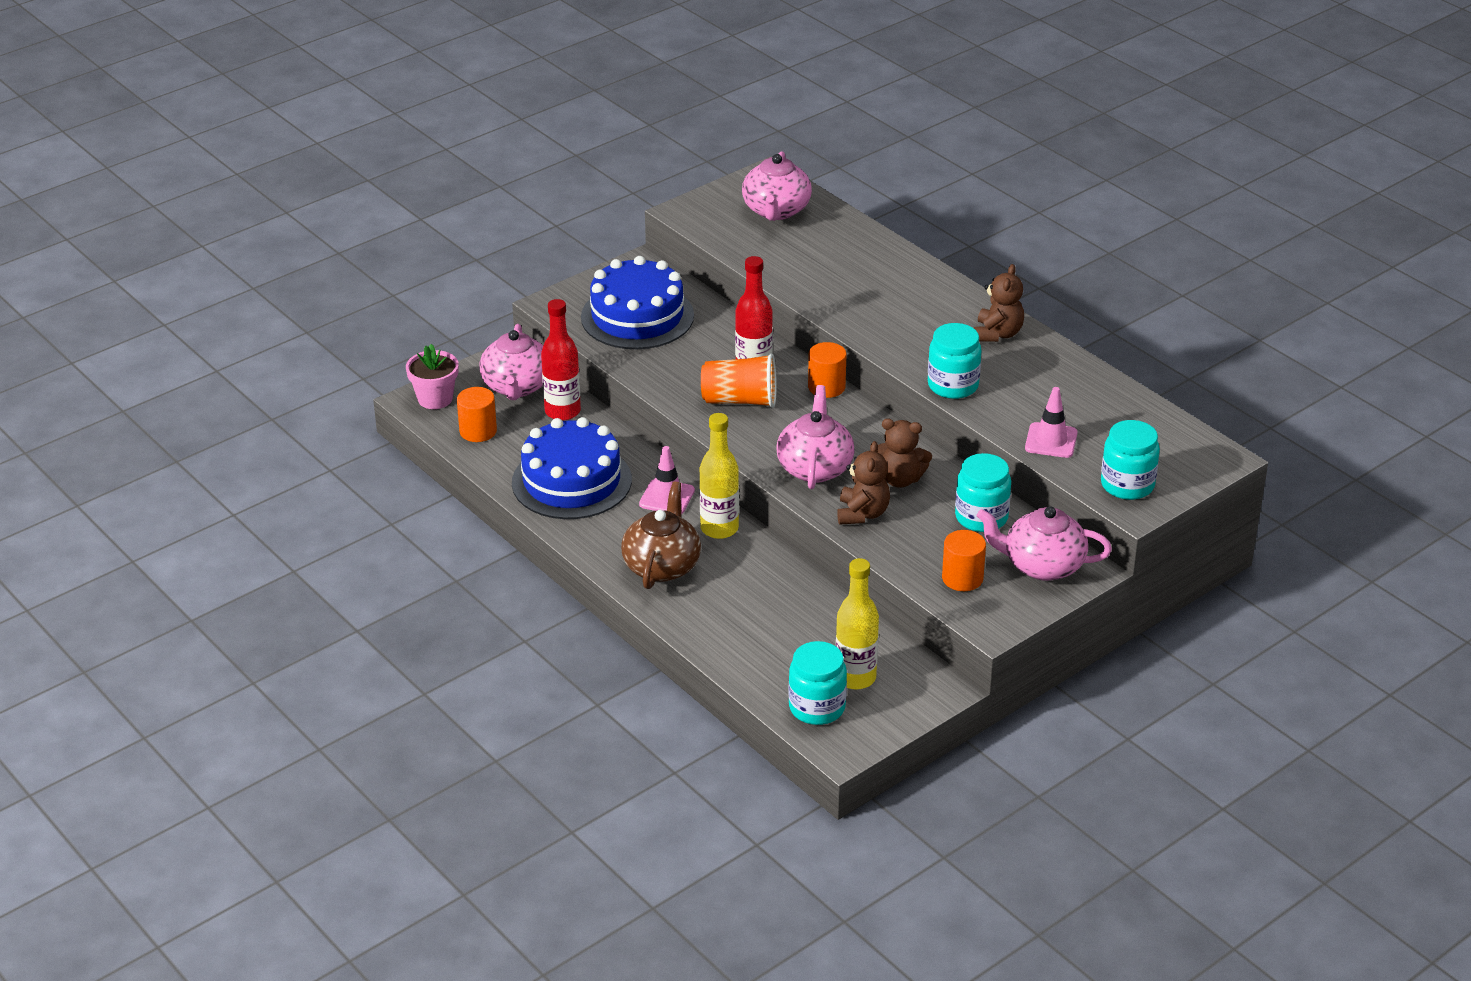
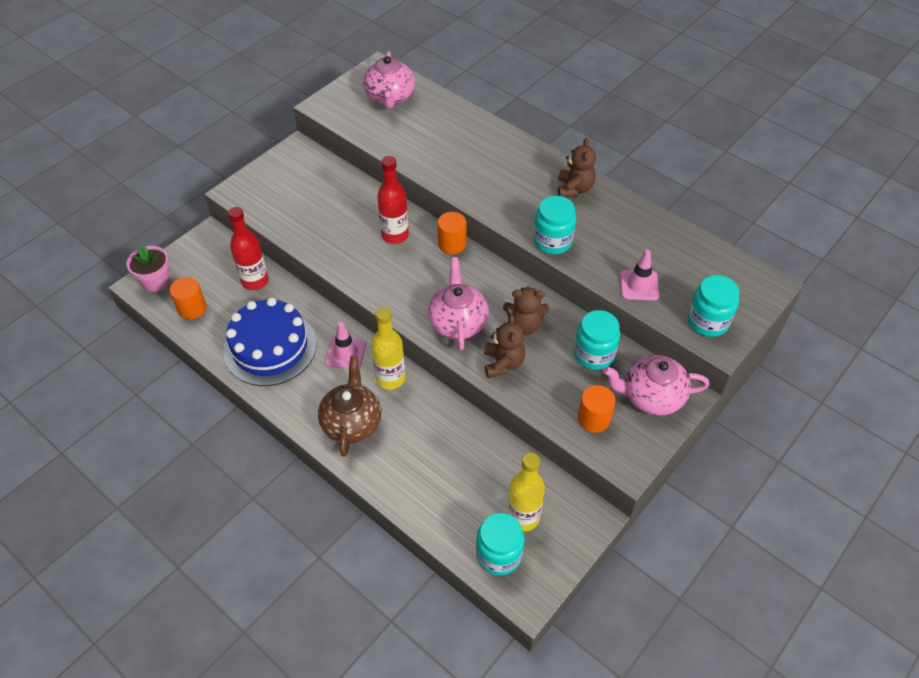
camera: 10 degrees left, 15 degrees up
(517, 387) = (217, 262): pink teapot -> none
(637, 316) = (300, 196): blue cake -> none
(740, 400) = (389, 265): orange cup -> none

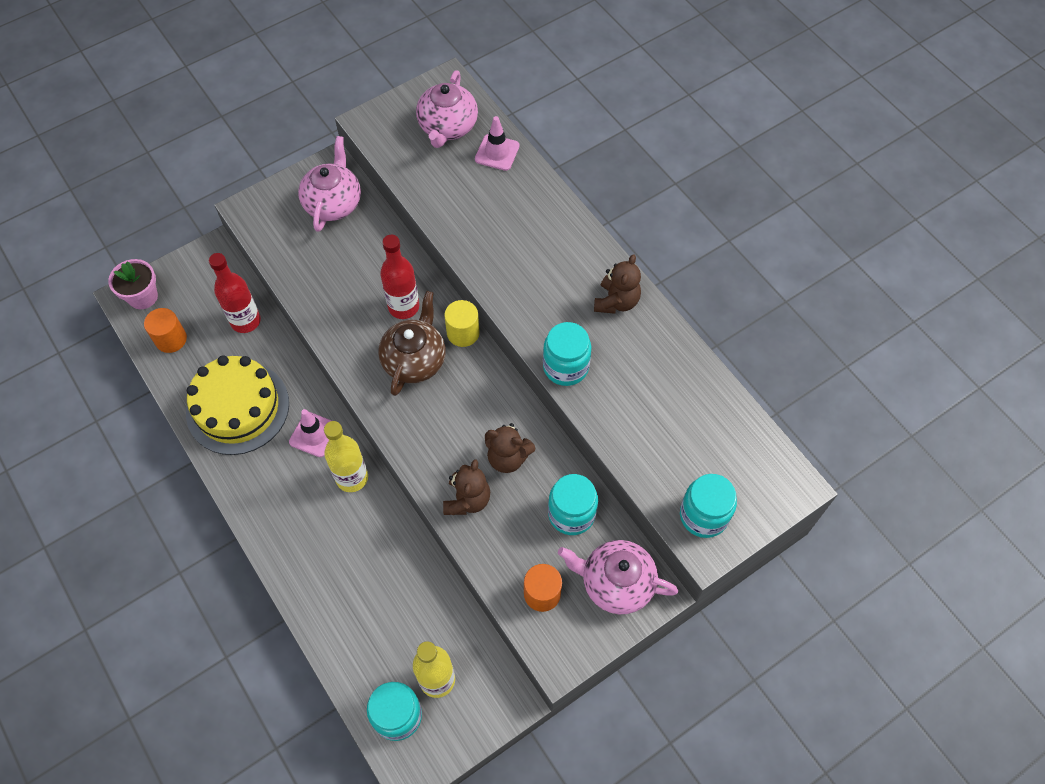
camera: 15 degrees right, 10 degrees up
(270, 347) = (237, 408): blue cake -> yellow cake
(352, 422) = (295, 520): brown teapot -> brown teapot (415, 360)
(452, 244) = (463, 333): orange cylinder -> yellow cylinder
(458, 322) = (435, 436): pink teapot -> pink teapot (333, 203)
(639, 285) = (643, 448): pink traffic cone -> pink traffic cone (497, 152)

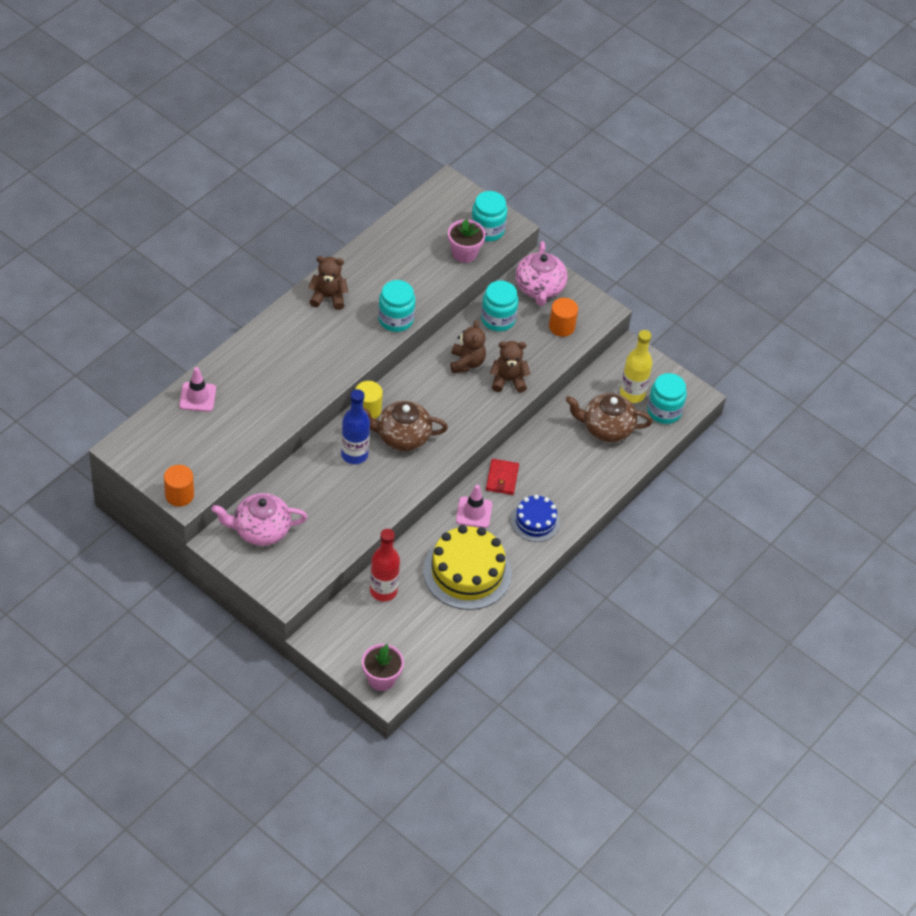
camera: 110 degrees left, 10 degrees down
(171, 339) = (418, 642): orange cylinder -> orange cylinder (179, 495)
(279, 499) = (535, 521): none -> blue cake
(352, 478) = (502, 478): yellow bottle -> red wallet
(391, 627) = (606, 428): none -> brown teapot
(403, 307) = (354, 454): red bottle -> blue bottle
(447, 127) = (177, 437): pink teapot -> none
(665, 475) = (464, 253): none -> pink flower pot

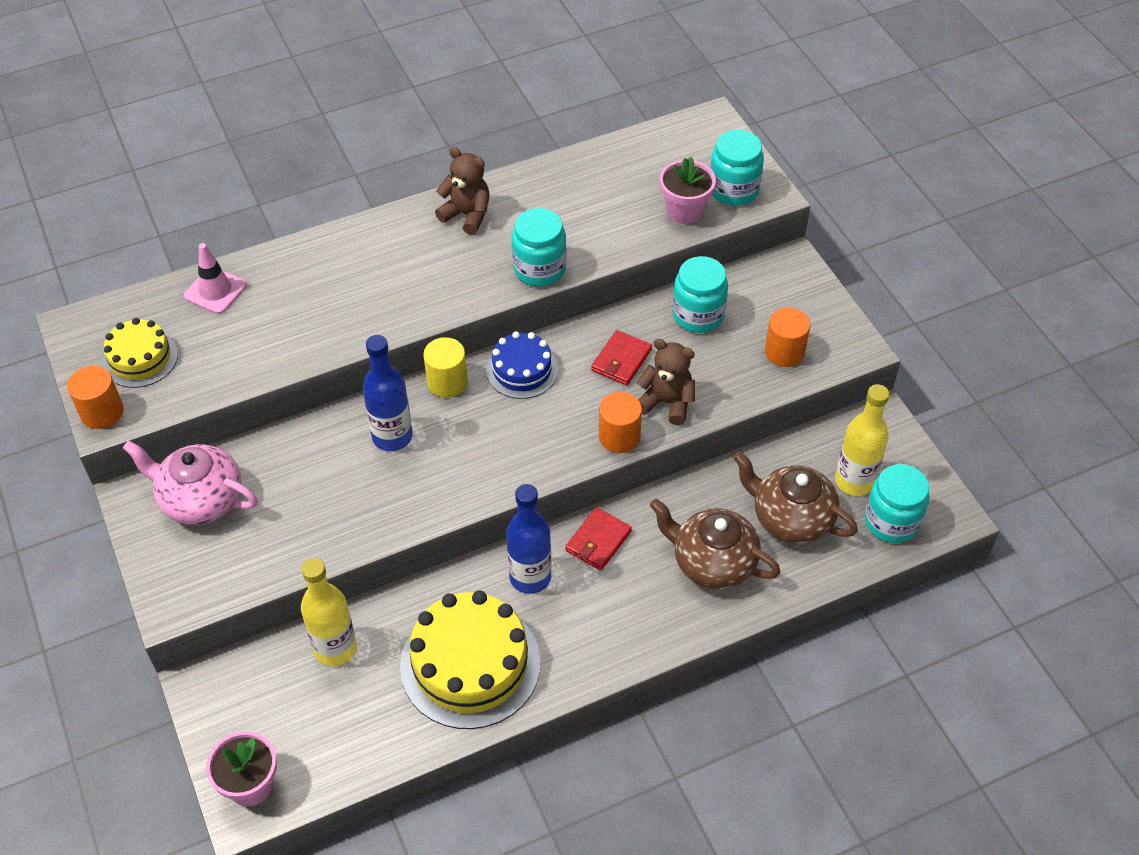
camera: 30 degrees right, 0 degrees up
(179, 454) = (140, 358): none -> yellow cake
(383, 591) = (335, 648): red bottle -> yellow bottle
(402, 436) = (472, 433): brown teapot -> brown teapot (712, 562)
(466, 363) = (621, 360): brown teddy bear -> red wallet
(474, 512) = (530, 577): pink traffic cone -> blue bottle
(491, 410) = (619, 436): none -> orange cylinder
(535, 521) = (612, 622): blue cake -> blue cake (522, 370)
(539, 288) = (779, 291): pink teapot -> none

